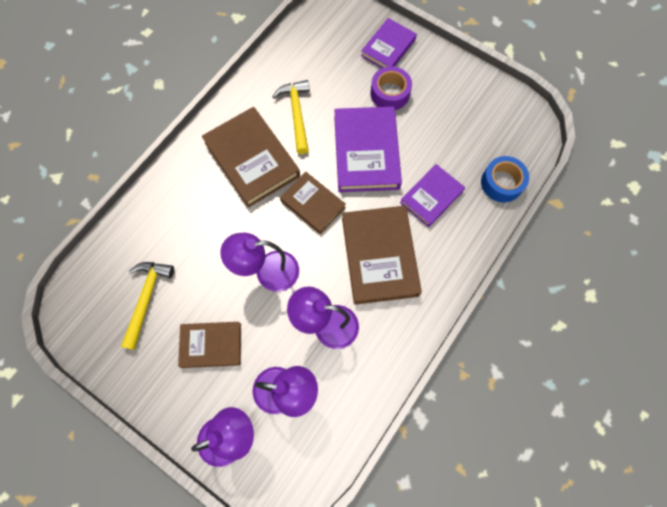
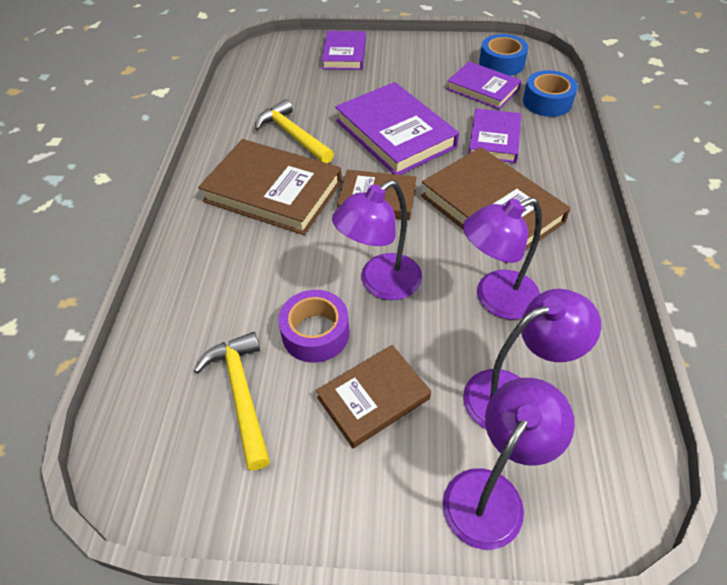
camera: 30 degrees left, 20 degrees down
(390, 93) = (377, 83): purple tape -> purple tape (315, 333)
(464, 143) = (483, 89): none -> purple book
(501, 123) = (501, 63): none -> blue tape

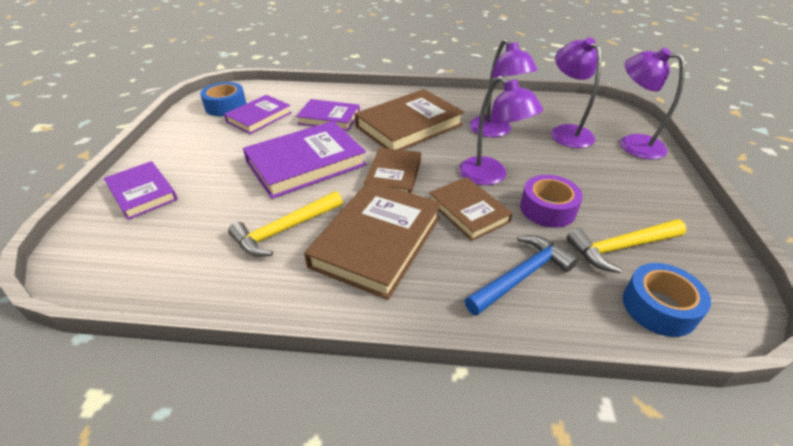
camera: 90 degrees left, 10 degrees down
(214, 292) = (521, 276): none -> blue hammer
(344, 54) = (142, 193): purple book -> purple book turned 45 degrees clockwise
(373, 398) = (592, 182): brown book -> brown book (468, 211)
(547, 102) = (290, 94): blue tape -> blue tape (659, 307)

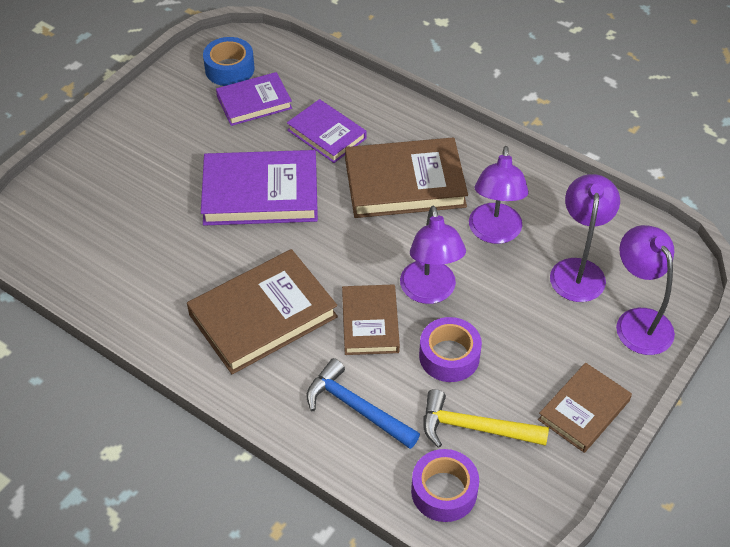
camera: 30 degrees right, 10 degrees up
(142, 193) = (98, 168): purple book -> none
(284, 230) = (194, 267): yellow hammer -> none
(393, 176) = (334, 247): brown book -> brown book (583, 410)
(521, 276) = (356, 408): blue hammer -> blue hammer turned 135 degrees counterclockwise
(659, 307) = (444, 491): blue tape -> purple tape

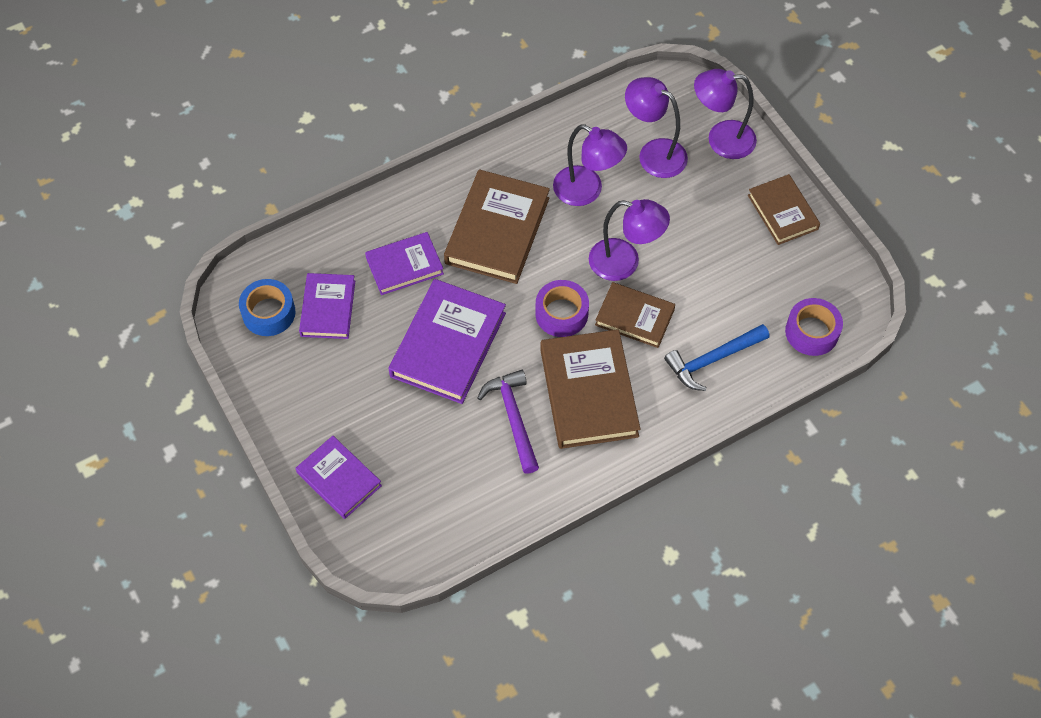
camera: 65 degrees left, 10 degrees up
(88, 171) = (339, 479): none -> purple book
(206, 267) = (513, 418): none -> purple hammer
(449, 356) = (694, 276): purple tape -> purple tape (561, 313)
(474, 428) = (766, 288): yellow hammer -> none

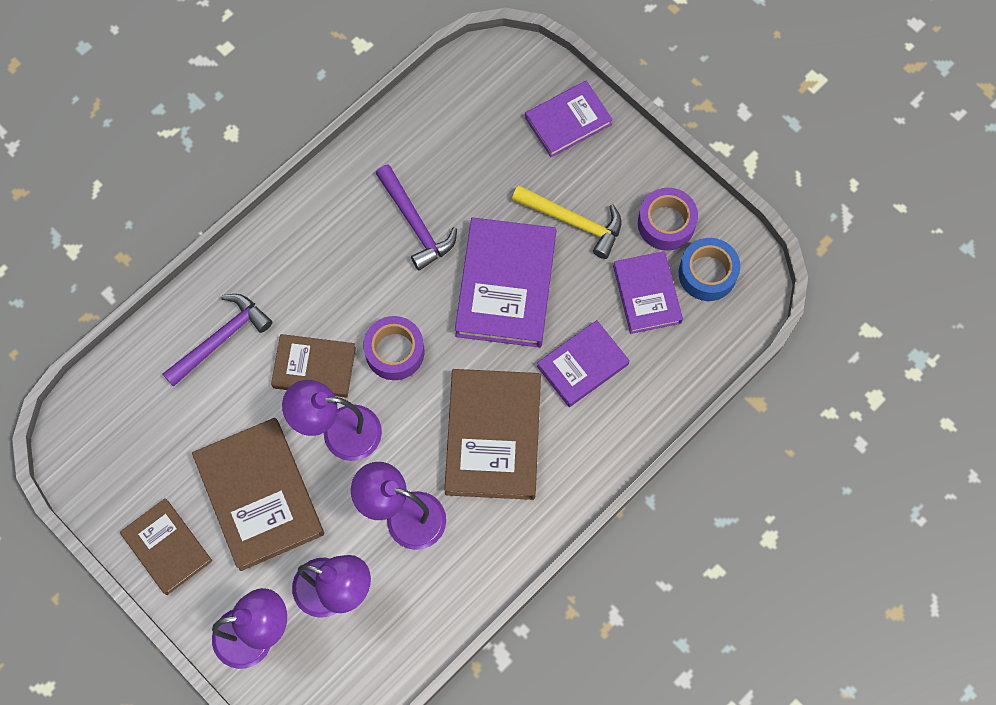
camera: 165 degrees right, 10 degrees up
(339, 479) = (568, 121): purple book -> purple book turned 60 degrees counterclockwise
(368, 384) = (573, 222): none -> yellow hammer
(589, 392) = (344, 270): brown book -> brown book (259, 496)
(712, 360) = (221, 339): blue hammer -> purple hammer
(812, 332) = (117, 399): purple tape -> purple tape (666, 223)

